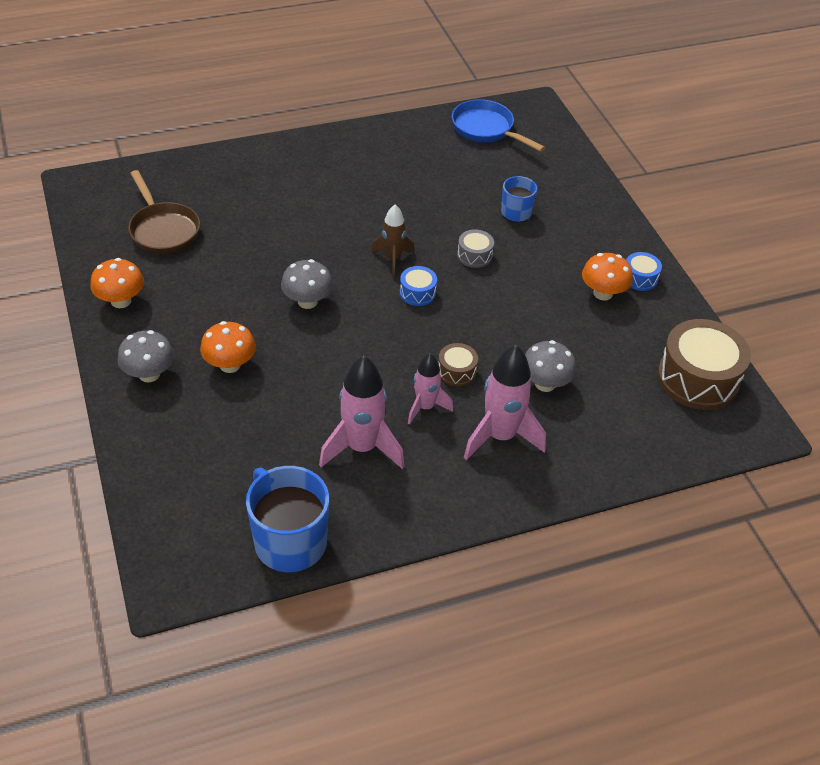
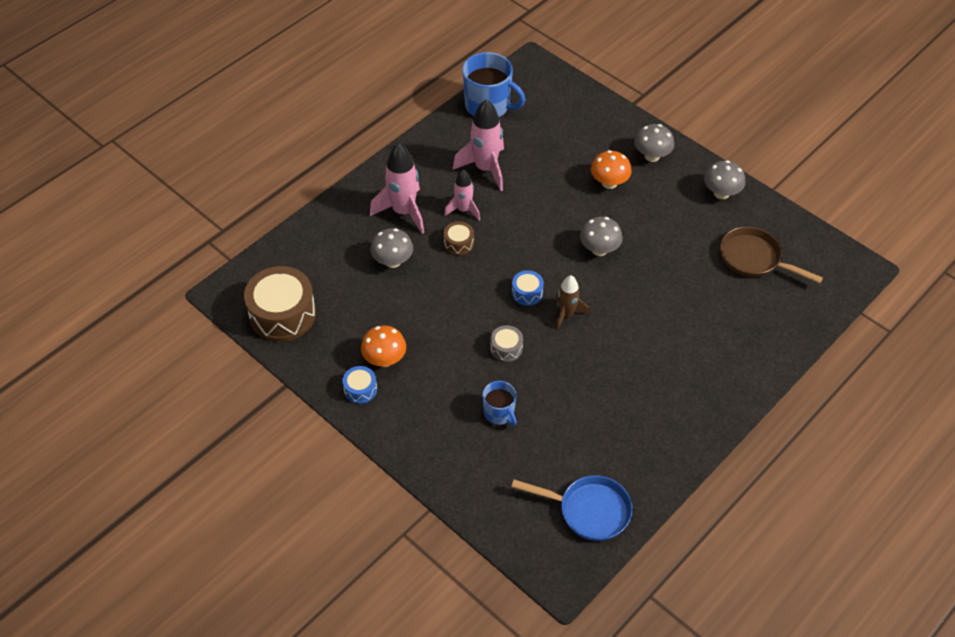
camera: 155 degrees right, 5 degrees up
(121, 301) = (721, 193): orange mushroom -> grey mushroom

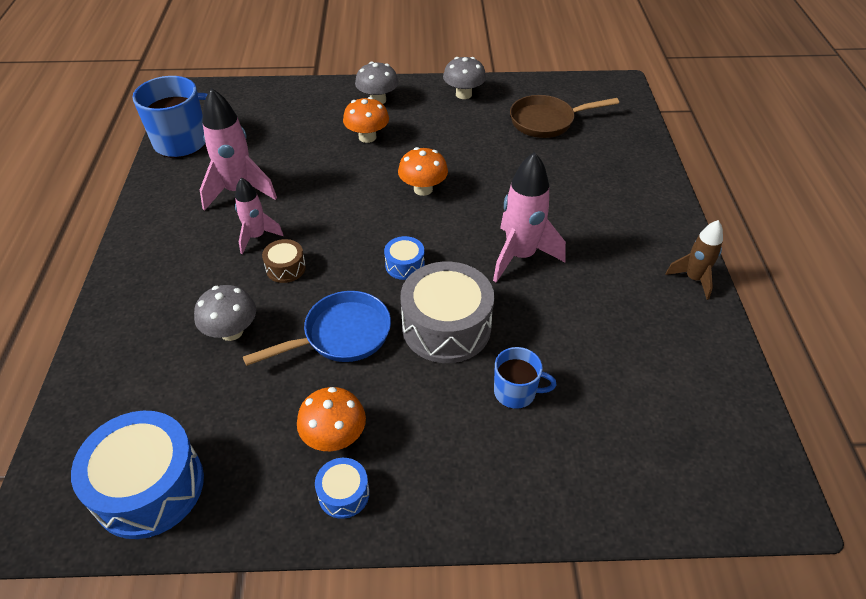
camera: 45 degrees left, 5 degrees down
(282, 314) = (149, 487): brown drum -> blue drum
(403, 212) = (192, 278): pink rocket -> pink rocket (520, 256)
(506, 348) = (446, 327): grey drum -> grey drum, size x2.10
(567, 314) = (462, 257): brown rocket -> brown rocket (693, 279)
(588, 510) = (707, 413): blue pan -> blue pan (341, 335)
(599, 249) = (423, 189): grey mushroom -> orange mushroom

